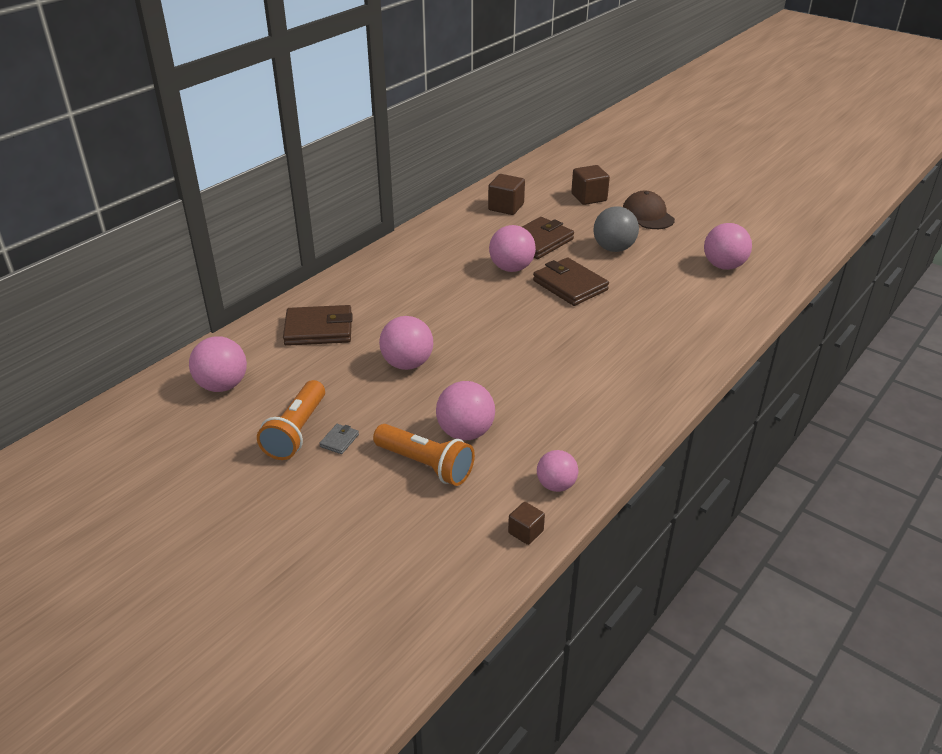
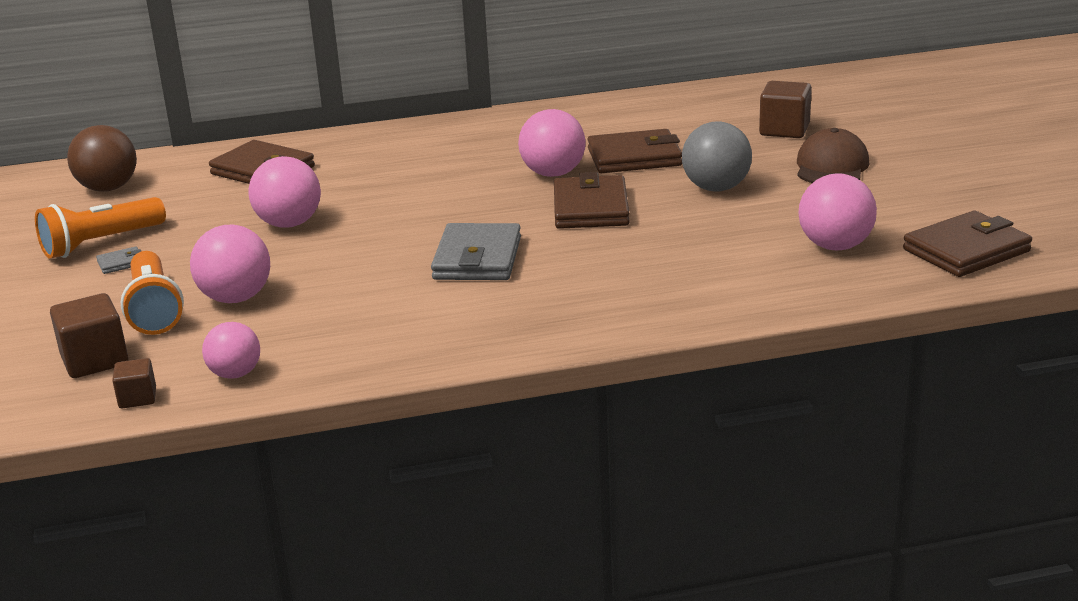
camera: 40 degrees right, 10 degrees down
(222, 385) = (108, 188): pink ball -> brown ball
(506, 207) = (658, 115): brown cube -> brown cube (95, 360)
(563, 344) = (477, 258): none -> grey wallet
(780, 247) = (966, 250): none -> brown wallet

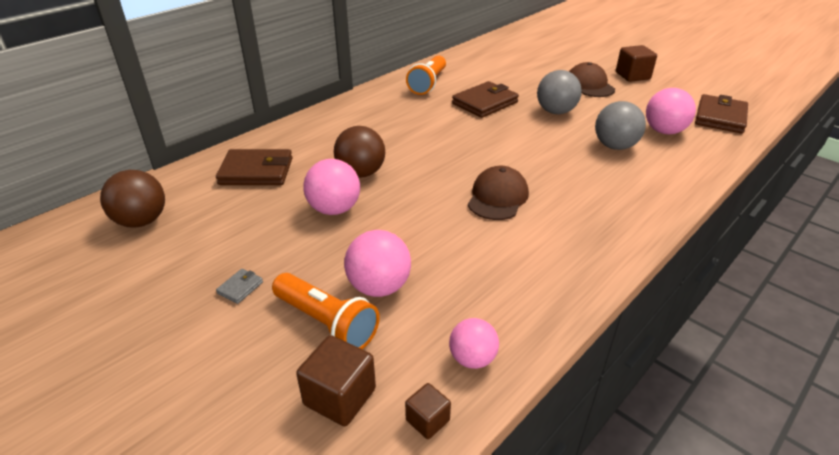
camera: 35 degrees left, 10 degrees up
(101, 243) = (198, 275): orange flashlight -> orange flashlight (428, 84)
(365, 198) = (361, 173): none -> brown ball
(477, 258) = (497, 197): grey wallet -> brown cap
(553, 174) = (455, 124): pink ball -> none
(591, 208) = (510, 142): brown wallet -> none
(725, 245) = (615, 146): none -> grey ball
(784, 130) = (535, 69): brown cube -> brown cube (632, 76)

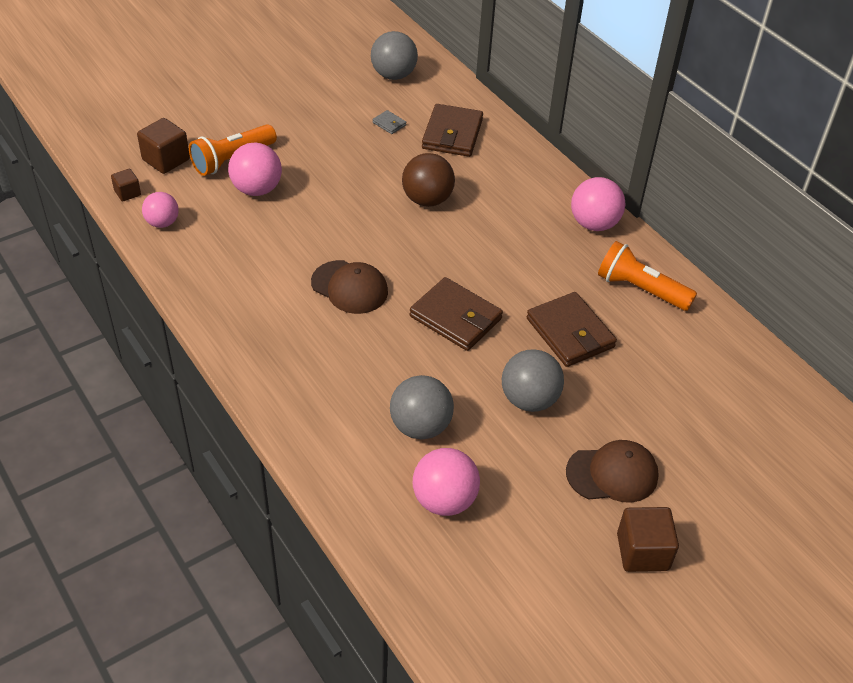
camera: 100 degrees right, 10 degrees up
(142, 221) = (393, 75): brown ball -> grey ball
(240, 288) = (289, 122): grey wallet -> grey wallet (389, 124)
(334, 209) = (371, 176): pink ball -> pink ball (594, 224)
(720, 117) = (468, 598): brown wallet -> brown wallet (455, 318)

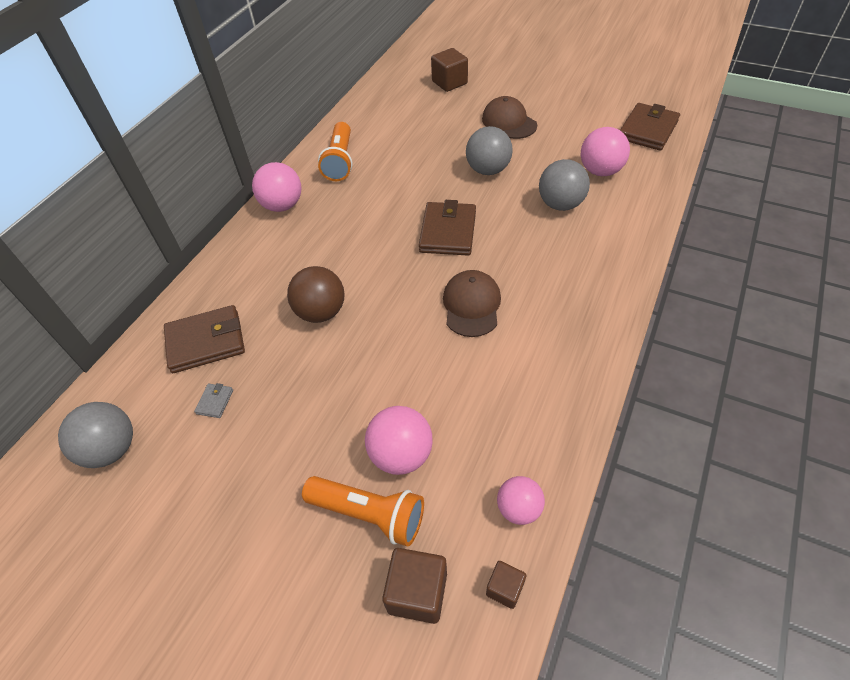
camera: 115 degrees left, 5 degrees up
(570, 333) = (411, 175): brown wallet -> brown wallet (648, 130)
(642, 552) = (547, 97): brown cube -> brown cube (449, 82)

